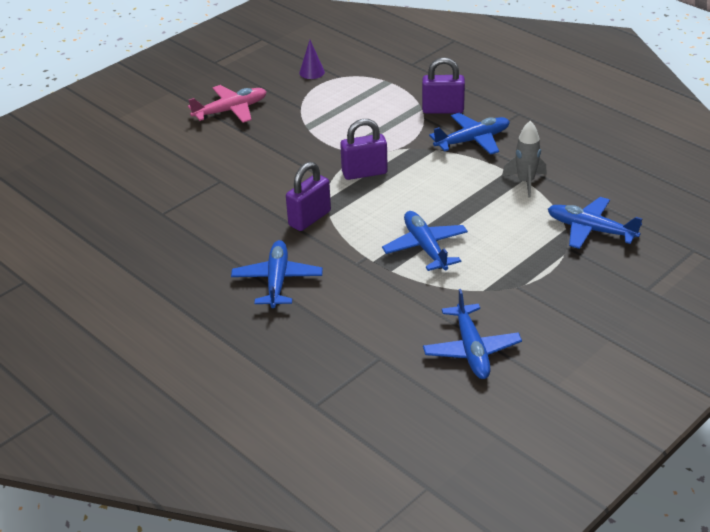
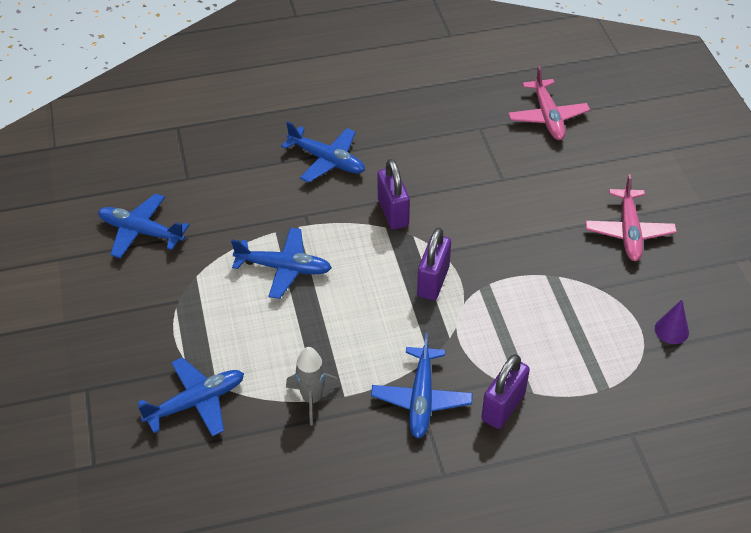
camera: 120 degrees right, 10 degrees up
(119, 184) = (547, 117): none -> pink plane

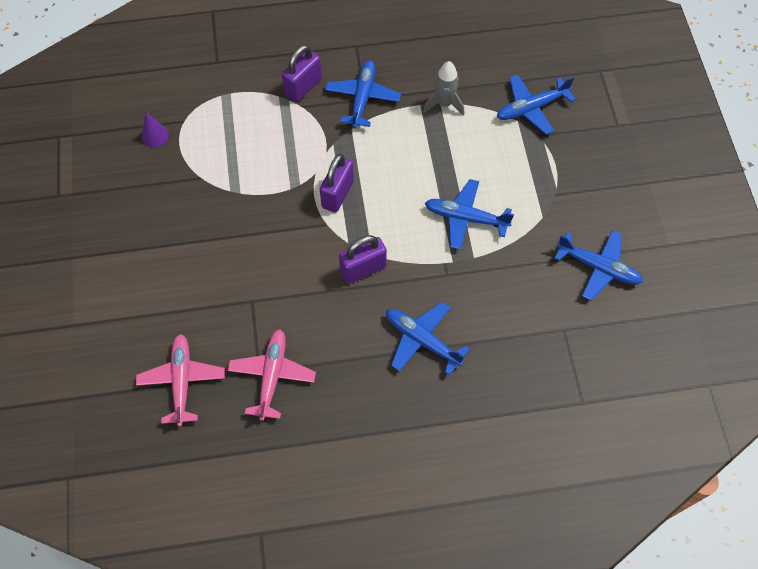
camera: 175 degrees left, 15 degrees up
(393, 213) = (363, 269): purple padlock -> purple padlock turned 75 degrees clockwise
(629, 232) = (152, 230): pink plane -> pink plane (272, 375)

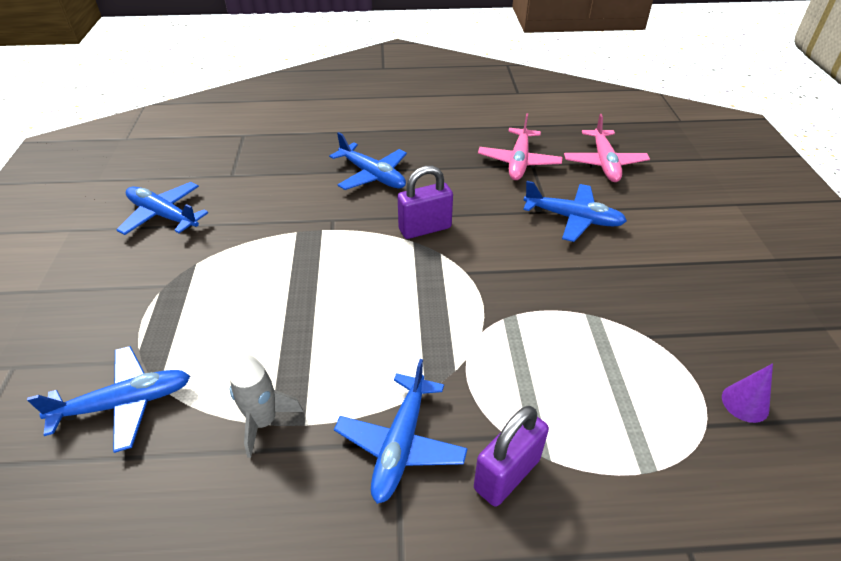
camera: 175 degrees left, 20 degrees down
(337, 194) = (451, 303): purple padlock -> none
(465, 218) = (291, 267): blue plane -> blue plane (573, 218)

